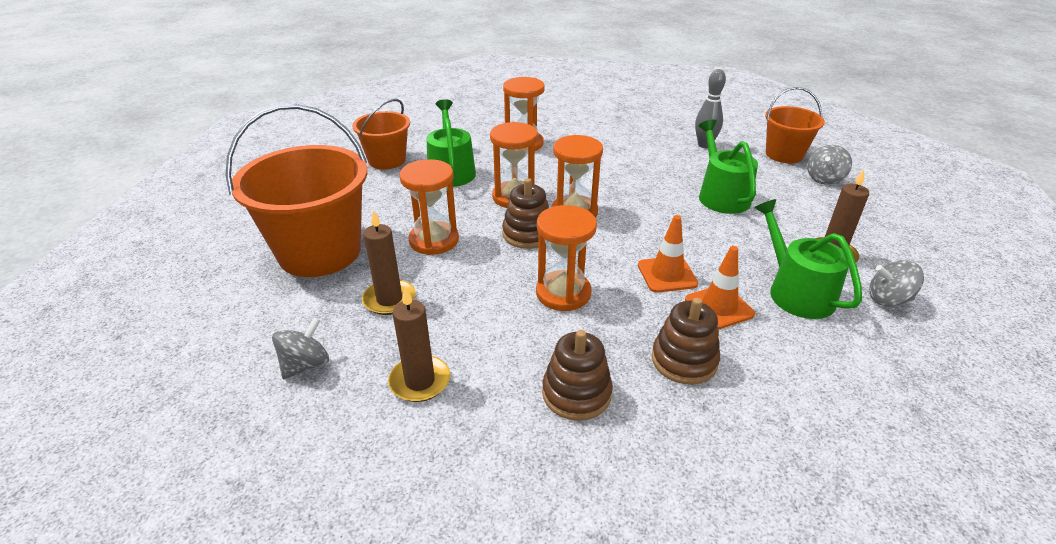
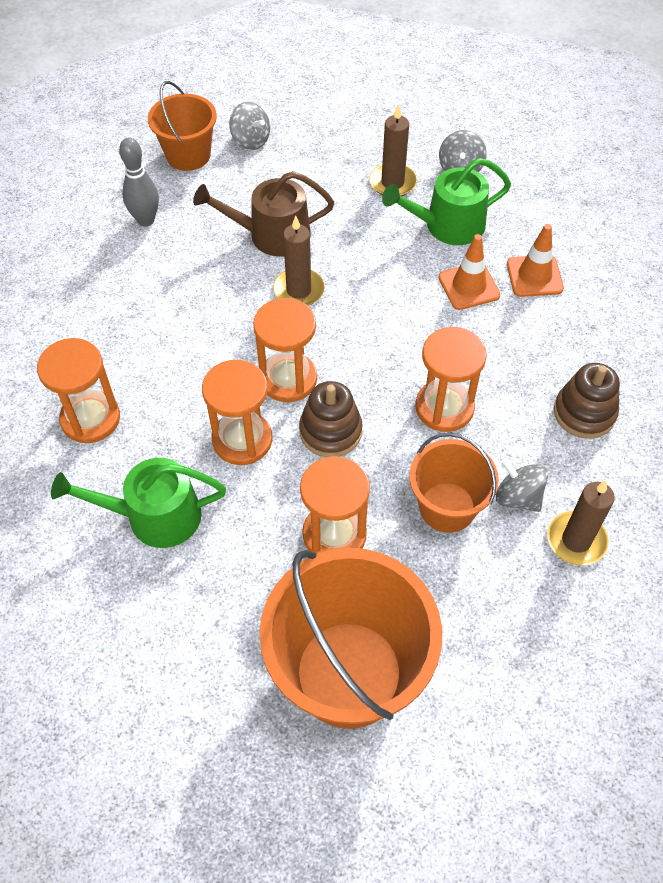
camera: 85 degrees left, 20 degrees up
(306, 365) = (558, 653): grey spinning top -> grey spinning top (518, 497)
(387, 160) = (99, 609): orange bucket -> orange bucket (447, 507)
(389, 299) = (450, 578): brown candle -> brown candle (299, 290)
(667, 274) = (417, 315): orange traffic cone -> orange traffic cone (534, 276)
(684, 360) = (540, 328): brown stacking toy -> none
(721, 195) = (271, 235): green watering can -> brown watering can

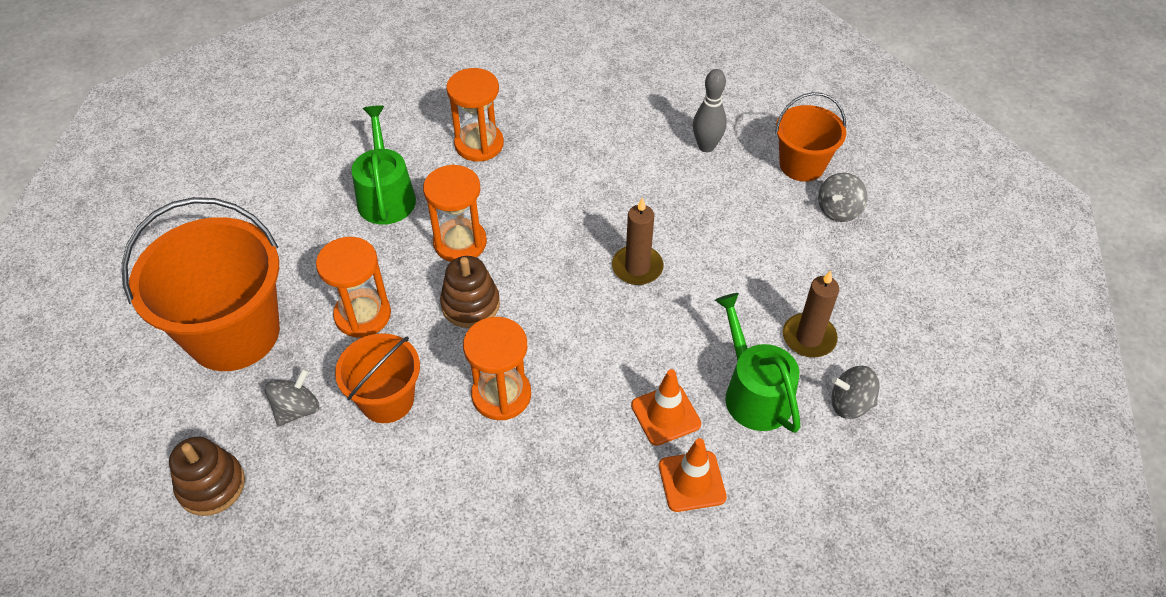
camera: 85 degrees right, 5 degrees down
(271, 235) = (707, 240): brown watering can -> none
(288, 379) = (528, 268): orange hourglass -> none
(518, 497) = (396, 460): grey spinning top -> grey spinning top (297, 409)
(576, 540) = (345, 512): brown candle -> none
(584, 413) = (500, 527): brown stacking toy -> brown stacking toy (211, 485)

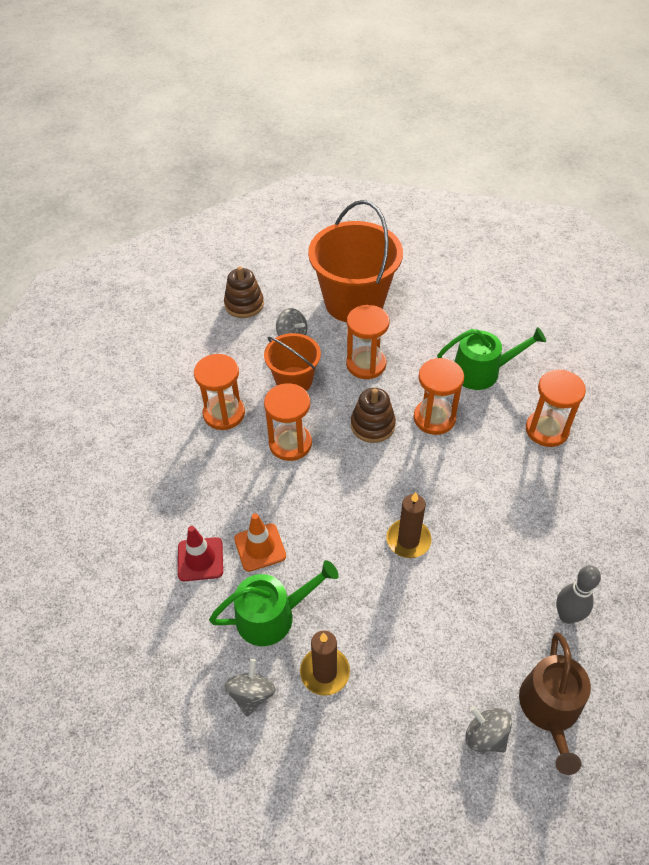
camera: 95 degrees right, 0 degrees up
(446, 485) = (224, 413): none -> orange hourglass
(692, 481) = (200, 559): orange traffic cone -> red traffic cone
(802, 165) = (550, 709): orange bucket -> brown watering can

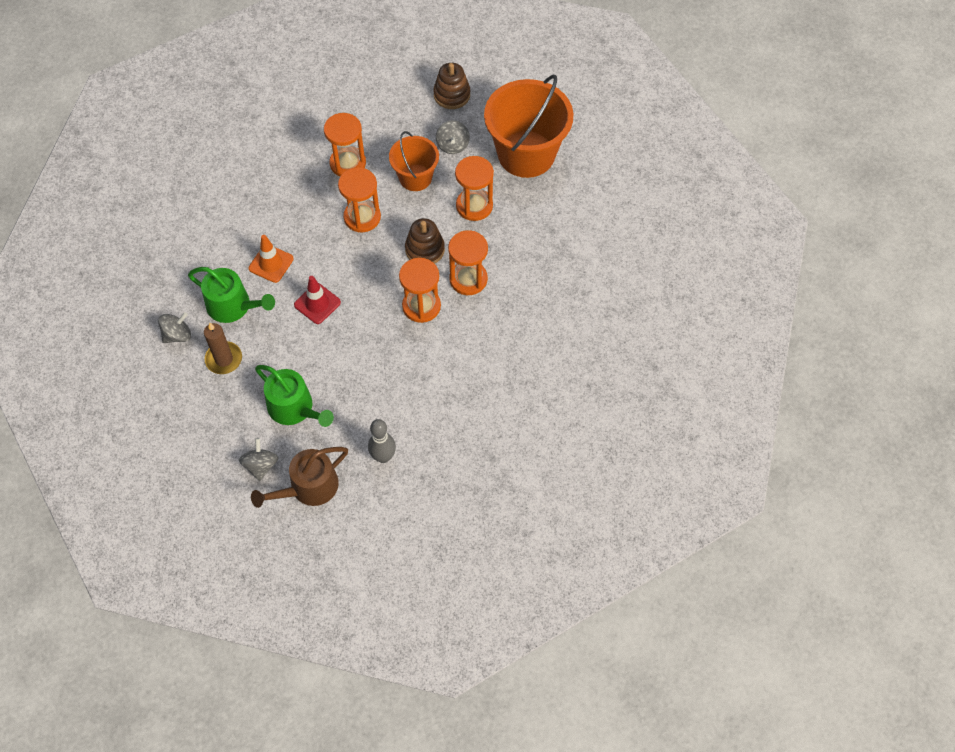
camera: 45 degrees right, 10 degrees up
(200, 559) = (233, 241): red traffic cone -> red traffic cone (317, 303)
(408, 540) = (354, 335): brown candle -> none
(482, 371) = (542, 277): green watering can -> green watering can (294, 408)
(547, 430) = (528, 351): orange hourglass -> orange hourglass (421, 306)

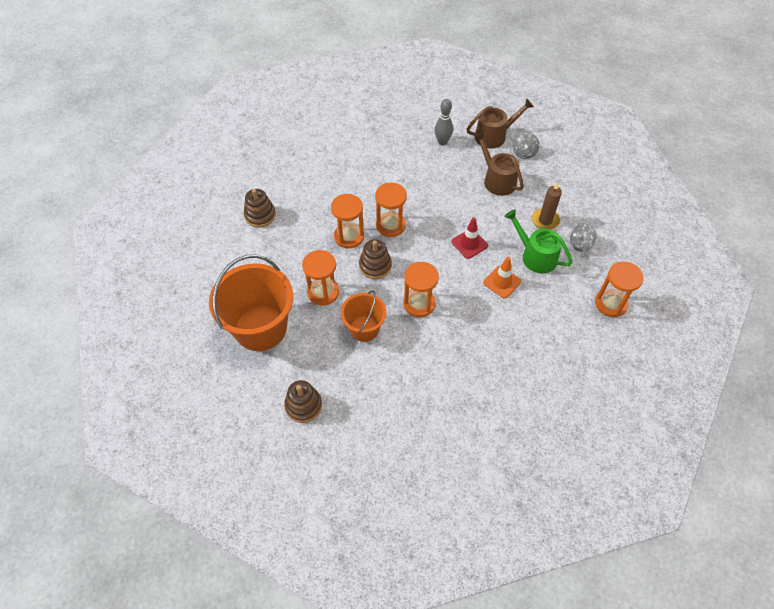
camera: 165 degrees left, 5 degrees down
(294, 408) = (497, 180): green watering can -> brown watering can
(348, 163) = (420, 356): orange hourglass -> orange hourglass (611, 303)
(452, 145) = (321, 352): grey spinning top -> none
(589, 282) = (260, 215): none -> brown stacking toy

